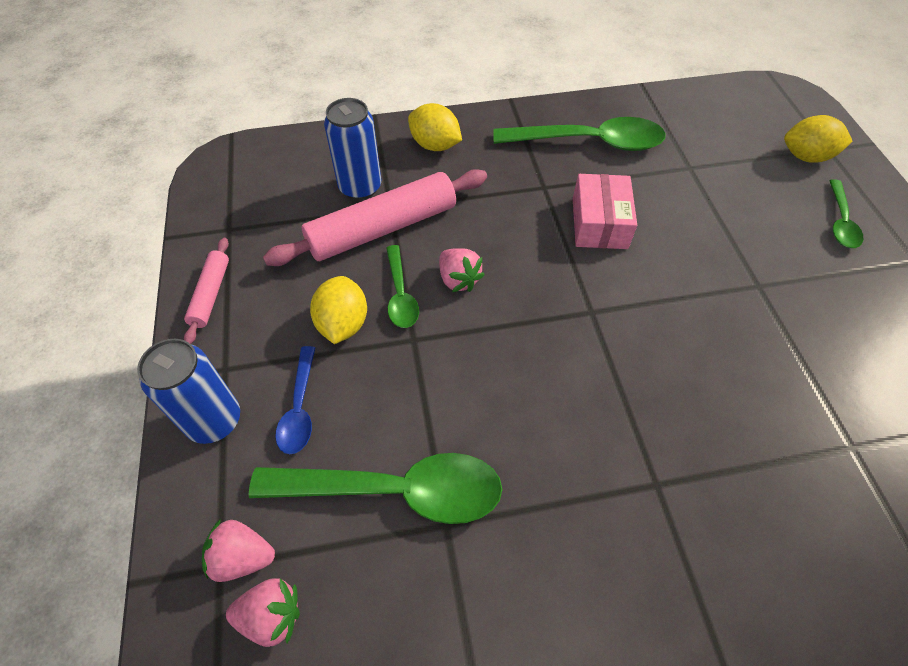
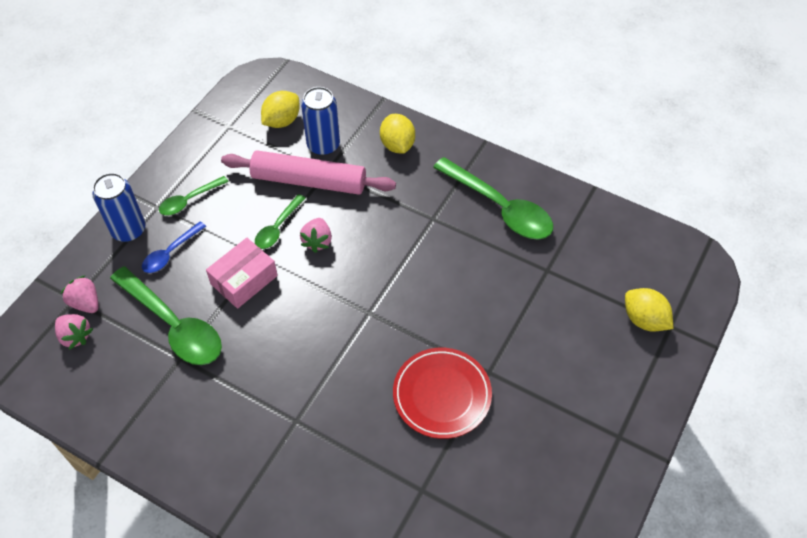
camera: 40 degrees right, 0 degrees up
(210, 294) = (185, 160): pink rolling pin -> none
(343, 324) = (232, 223): yellow lemon -> yellow lemon (282, 121)
(599, 223) = (439, 265): pink box -> pink box (244, 280)
(749, 338) = (442, 395): none -> red plate
(840, 221) = (603, 376): green spoon -> green spoon (189, 200)

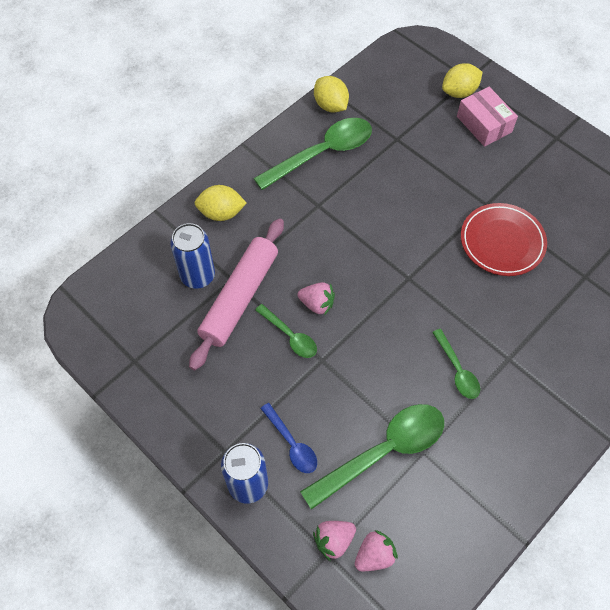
camera: 75 degrees left, 5 degrees up
(189, 200) = (226, 415): green spoon -> green spoon (457, 370)
(244, 280) = (345, 377): pink box -> pink box (484, 124)
(282, 121) = (149, 308): yellow lemon -> yellow lemon (330, 105)

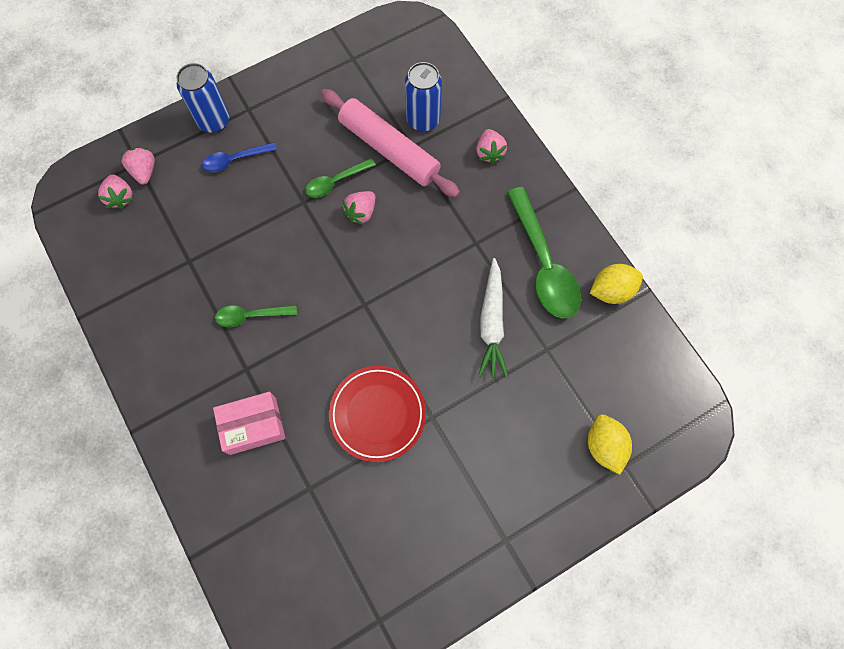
camera: 105 degrees right, 10 degrees up
(221, 213) = (489, 152): yellow lemon -> pink strawberry
(383, 452) = (200, 228): green spoon -> none
(389, 179) = (491, 323): none -> white carrot
(484, 124) = (546, 457): pink box -> pink box (253, 425)

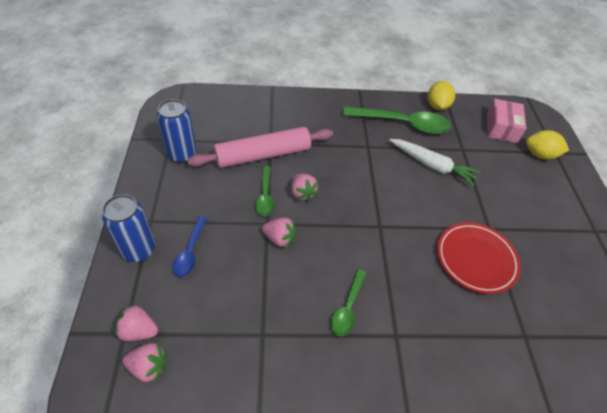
camera: 65 degrees left, 20 degrees down
(253, 425) = (453, 354): pink box -> pink box (501, 128)
(423, 120) = (254, 128): blue can -> blue can (182, 154)
(489, 152) = (306, 110): pink strawberry -> pink strawberry (279, 238)

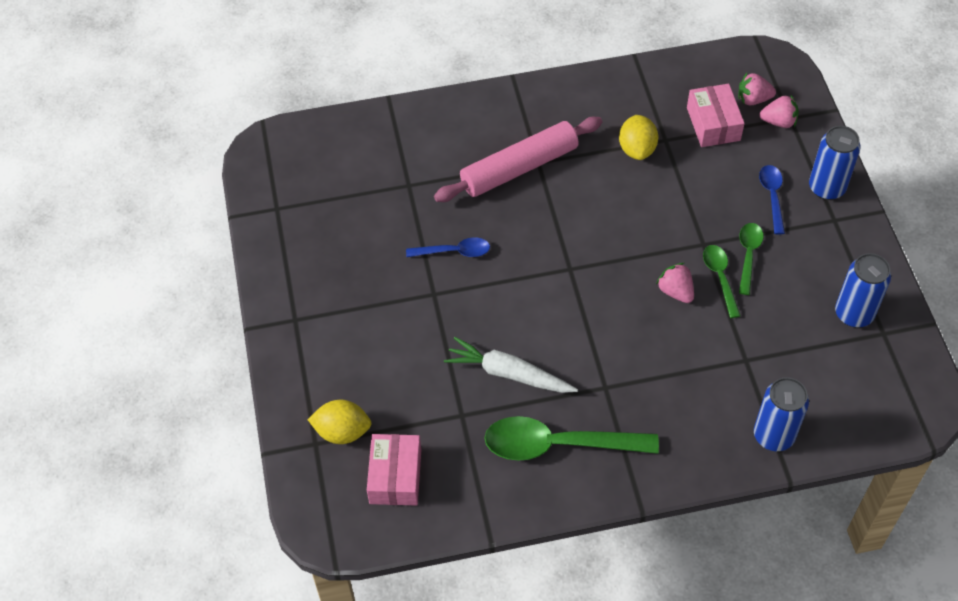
camera: 175 degrees right, 5 degrees up
(206, 343) = (713, 124): none -> pink box
(263, 155) = (748, 337): pink rolling pin -> pink rolling pin (519, 168)
(272, 104) = (773, 435): none -> blue can
(279, 238) = (683, 230): pink strawberry -> none
(348, 307) = (590, 176): green spoon -> green spoon (748, 255)
(437, 106) = (503, 502): yellow lemon -> yellow lemon (637, 149)
(476, 259) = (454, 252): red plate -> blue spoon

